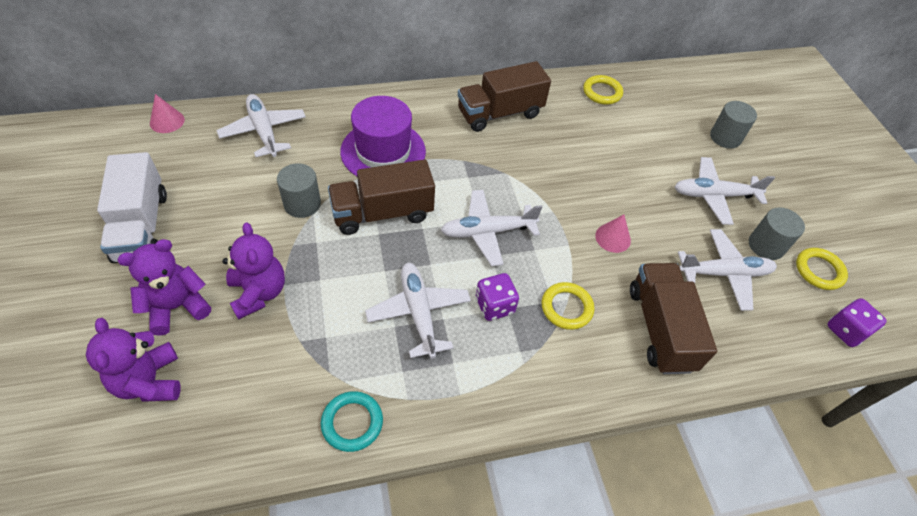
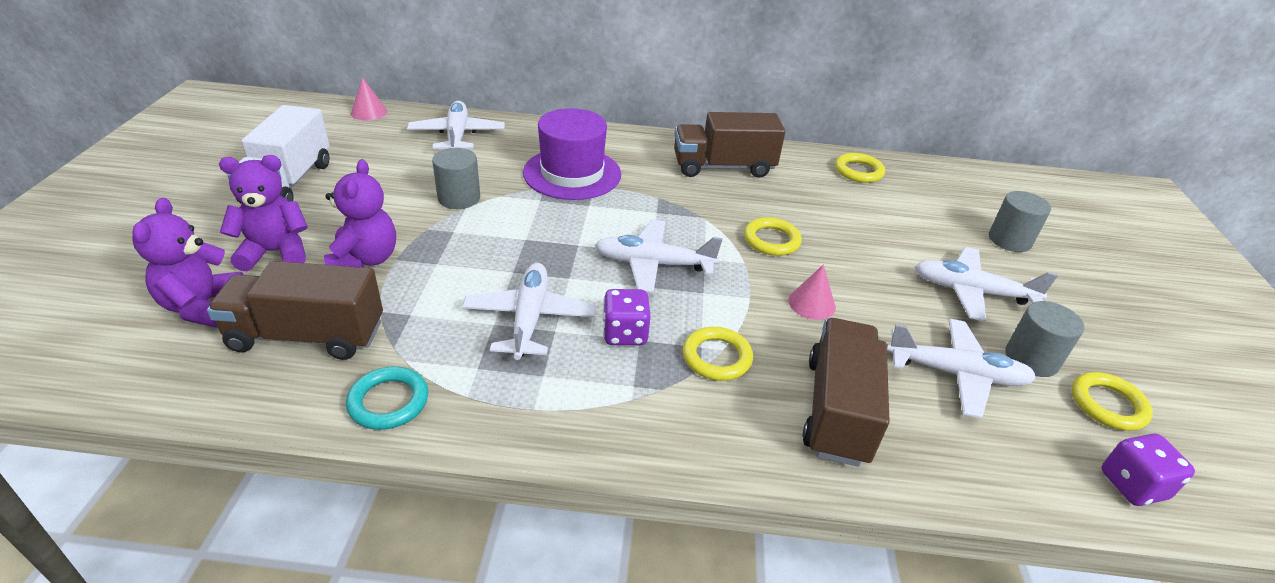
camera: 20 degrees right, 15 degrees down
(382, 213) = (540, 223): brown truck -> brown truck (307, 336)
(564, 183) = (771, 240): none -> yellow ring

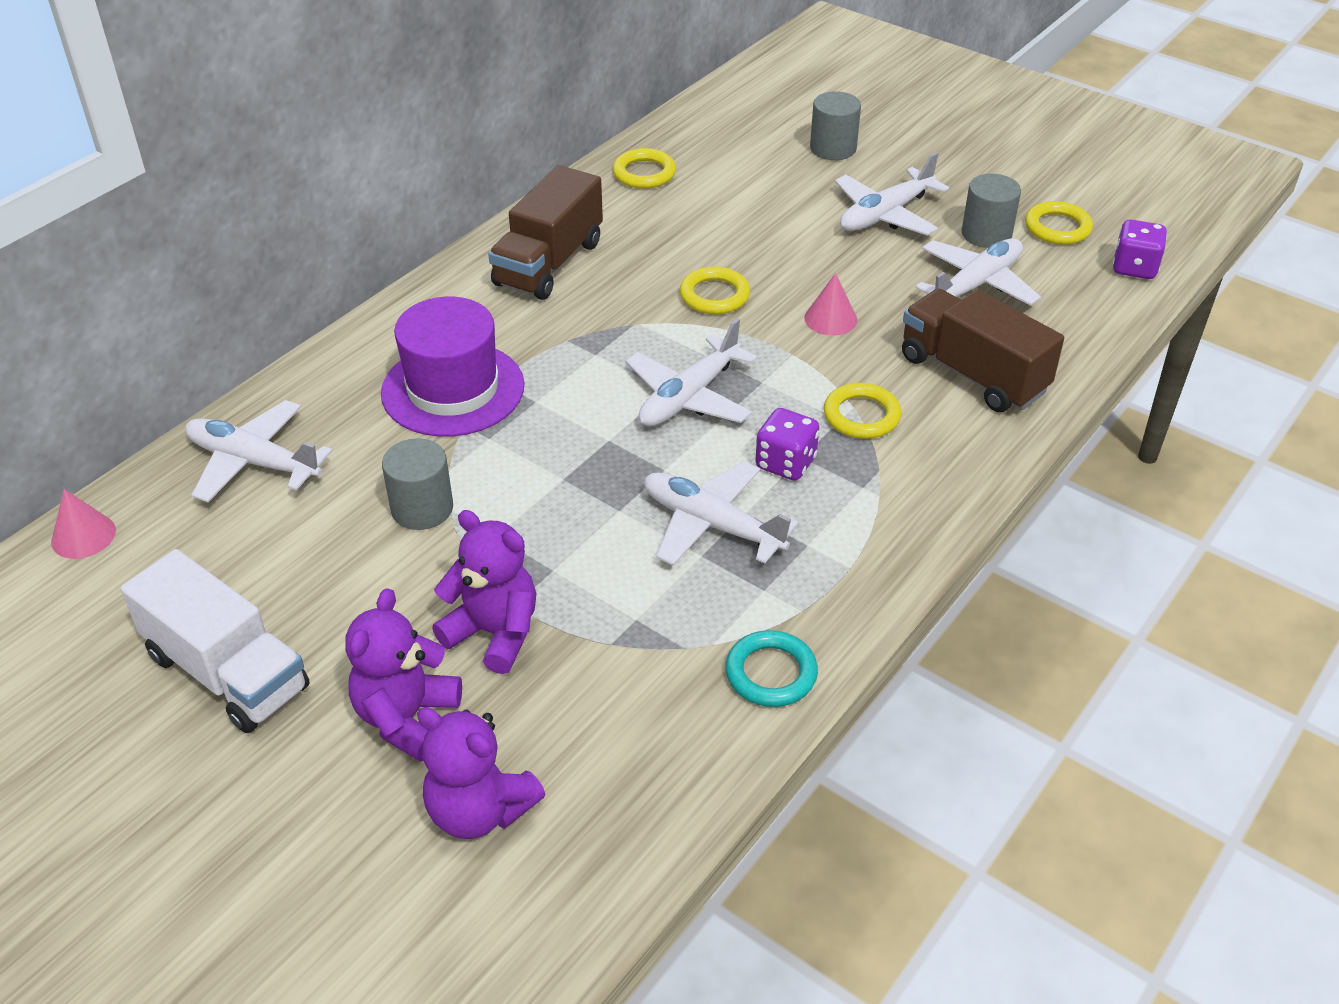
camera: 55 degrees left, 5 degrees up
(307, 336) = (612, 719): brown truck -> none

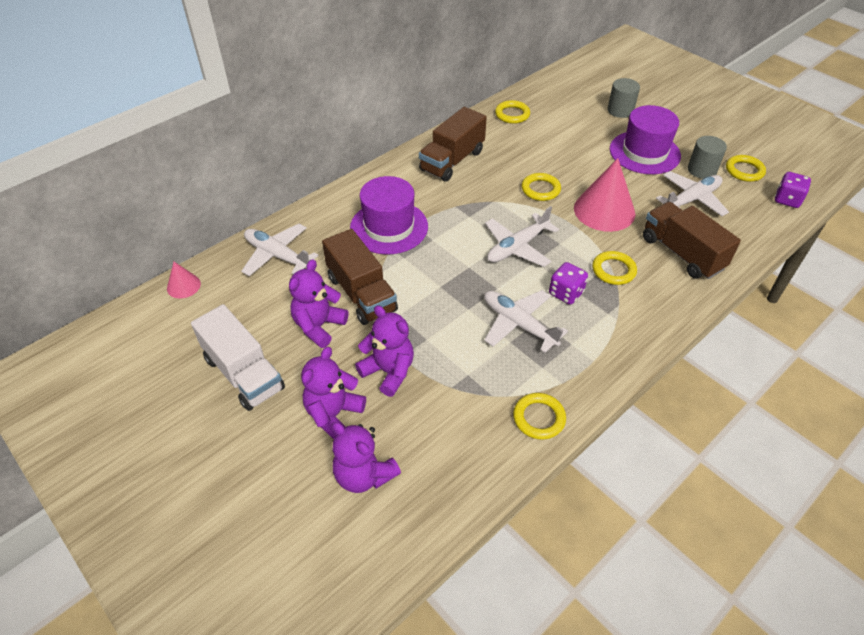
camera: 10 degrees right, 5 degrees up
(353, 573) = (319, 326): none -> purple teddy bear
(422, 508) = (361, 294): grey cylinder -> brown truck
(771, 673) = (539, 418): turquoise ring -> yellow ring
(830, 319) = (604, 210): pink cone -> pink cone, size x2.04
(885, 215) = (644, 152): white plane -> purple hat

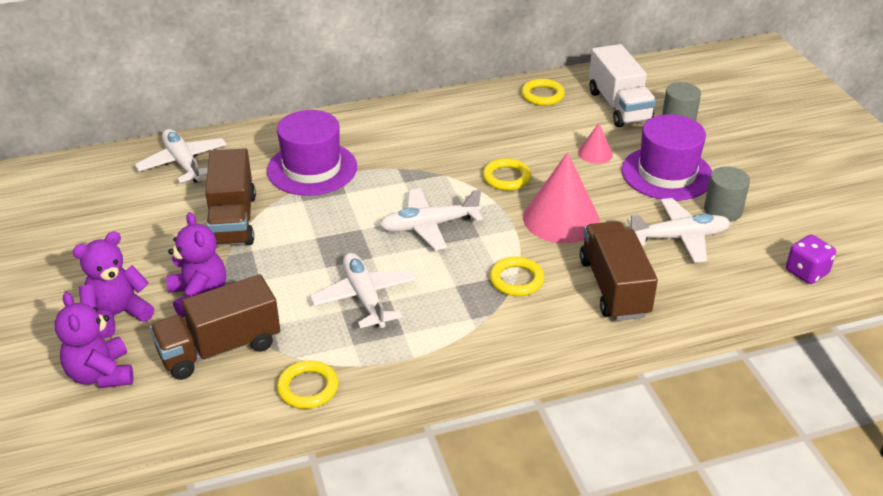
camera: 25 degrees right, 10 degrees down
(183, 286) = (79, 164): pink cone -> pink cone (595, 153)
(244, 373) = (69, 254): white truck -> white truck (619, 106)
(319, 326) = (169, 236): purple teddy bear -> none
(452, 161) = (433, 124): brown truck -> brown truck (220, 348)
(566, 293) = (442, 285): purple dice -> none
(744, 171) = (779, 226): yellow ring -> none

